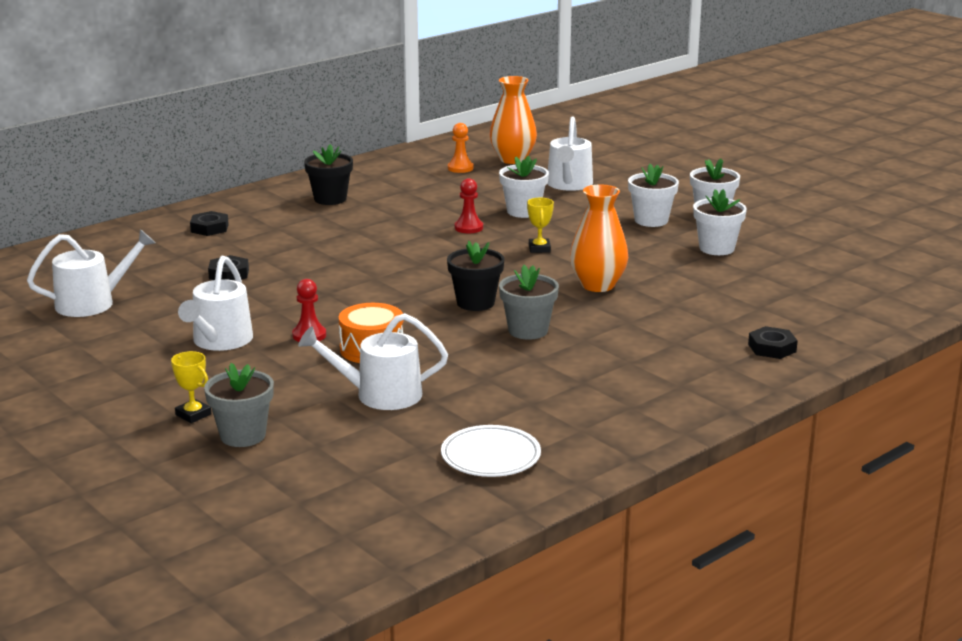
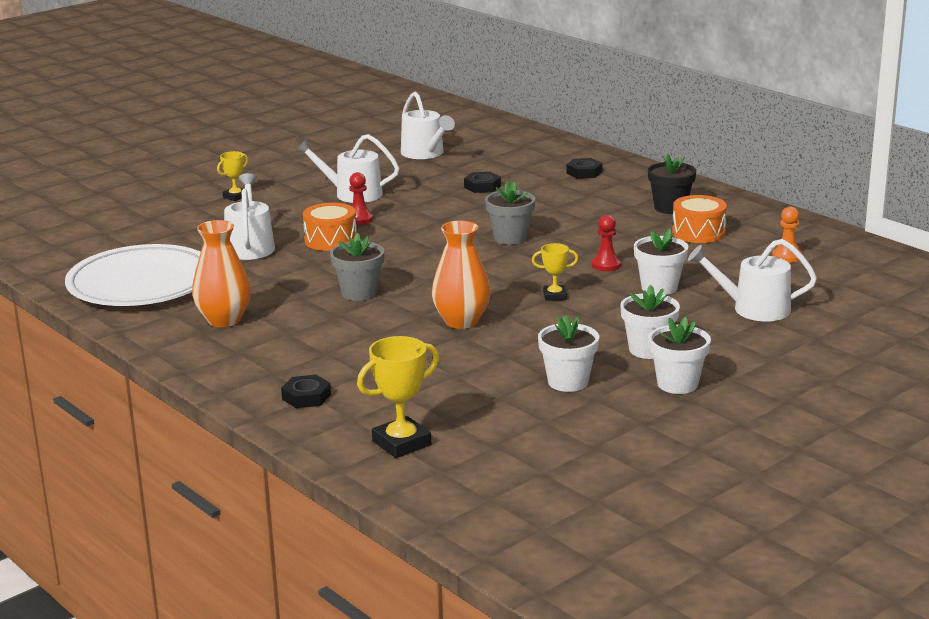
camera: 90 degrees right, 0 degrees up
(243, 435) = (200, 212): grey flower pot -> grey flower pot (510, 238)
(397, 192) = (698, 232): none -> orange drum
(475, 303) = (421, 272): black flower pot -> none
(490, 456) = (141, 284): white plate -> white plate, size x1.94
(512, 159) = (830, 280): orange vase -> orange vase (224, 320)
(846, 307) = (401, 443): none -> yellow trophy

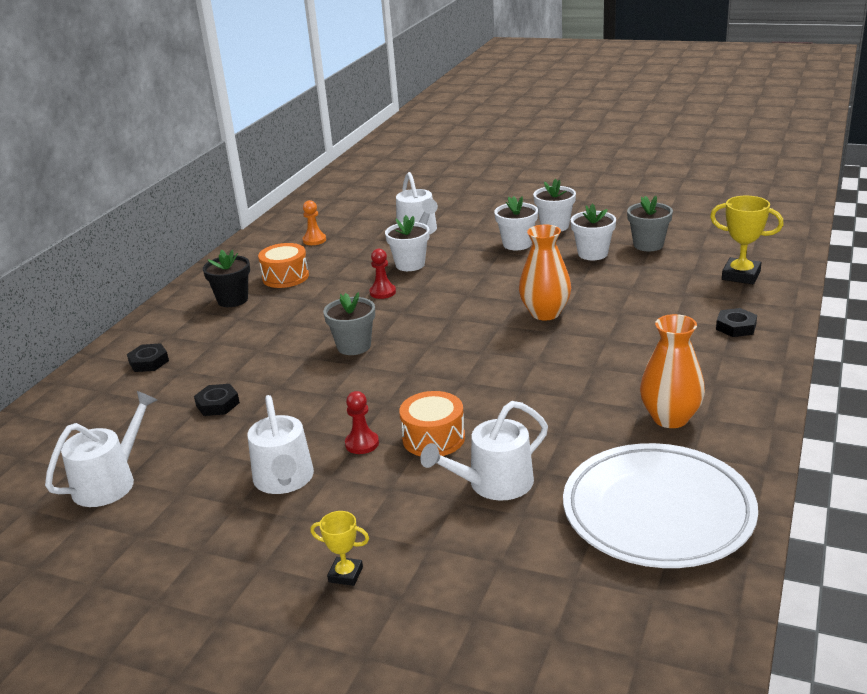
camera: 115 degrees left, 5 degrees up
(359, 293) = (541, 374): grey flower pot -> grey flower pot (648, 245)
(554, 296) = (461, 294): yellow trophy -> none

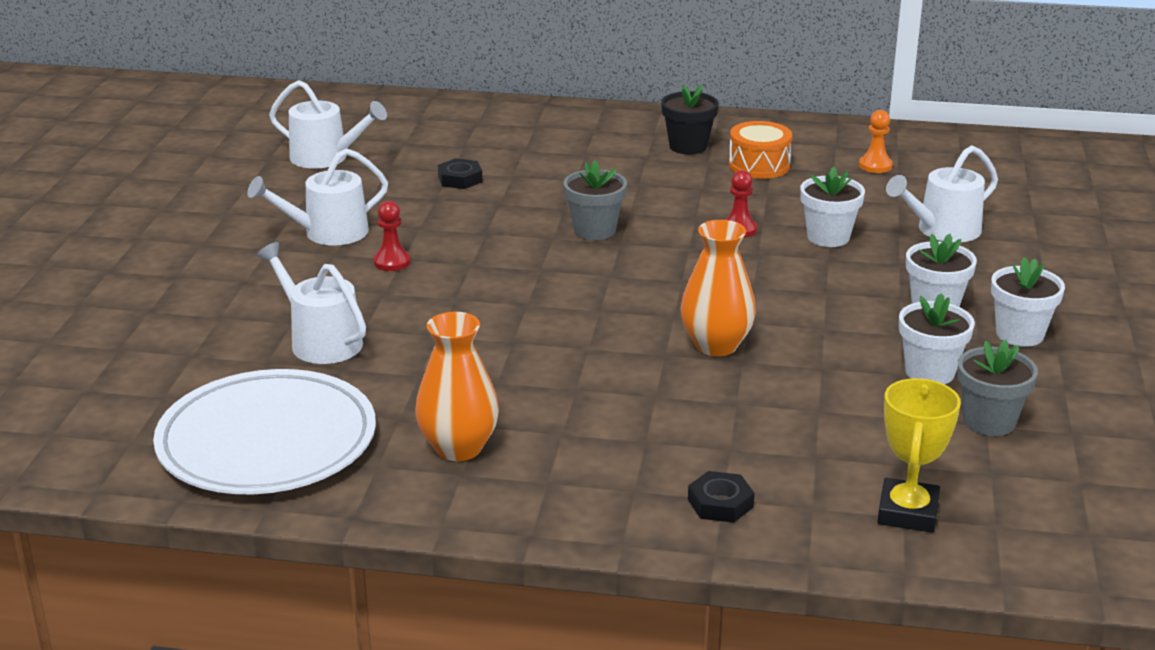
camera: 75 degrees right, 0 degrees up
(149, 362) = (537, 131): black nut -> none
(345, 574) = (185, 282): yellow trophy -> none
(433, 438) = (404, 299): orange drum -> none

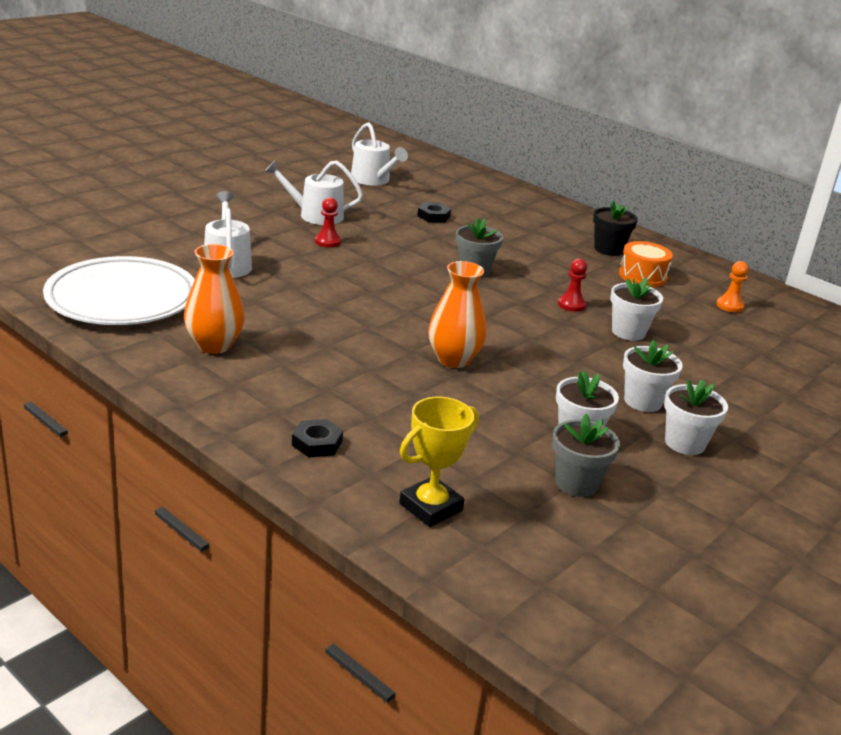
camera: 30 degrees right, 0 degrees up
(942, 230) = (723, 360): white watering can -> none

